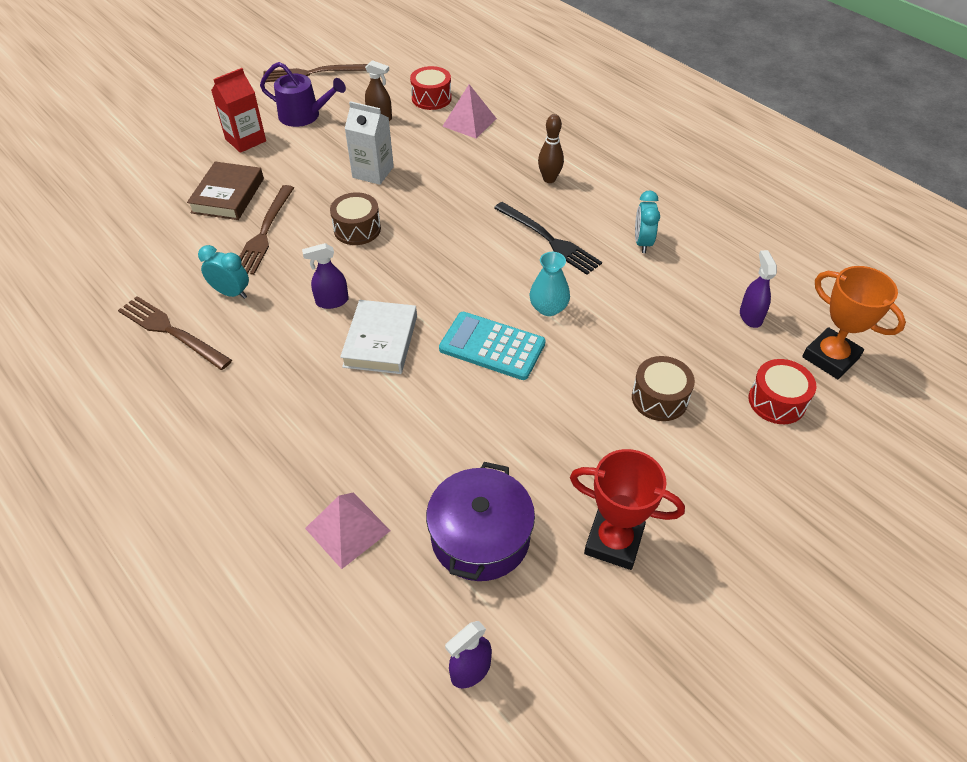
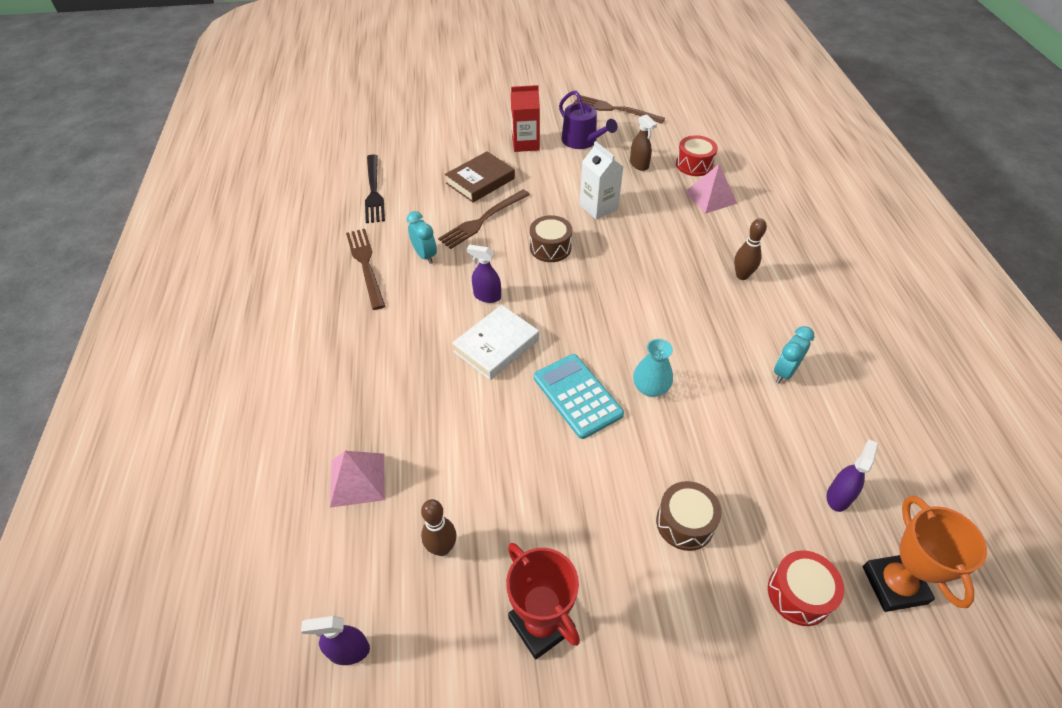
camera: 35 degrees right, 0 degrees up
(480, 537) = (442, 548): purple pot -> brown bowling pin
(549, 240) = (699, 329): black fork -> black fork (374, 191)

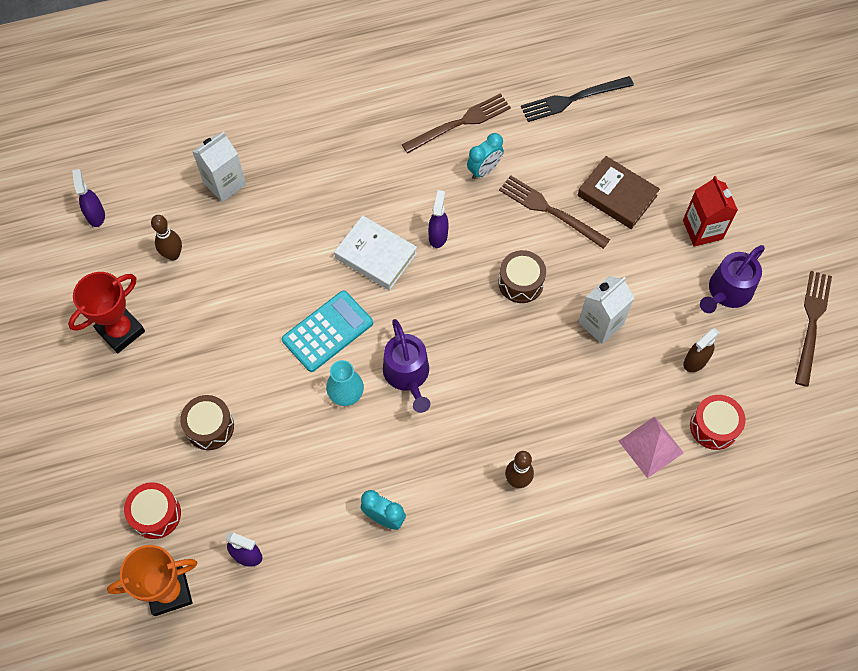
camera: 80 degrees right, 15 degrees up
(357, 479) = (224, 183): pink pyramid -> white carton
(634, 336) = (407, 375): none -> purple watering can

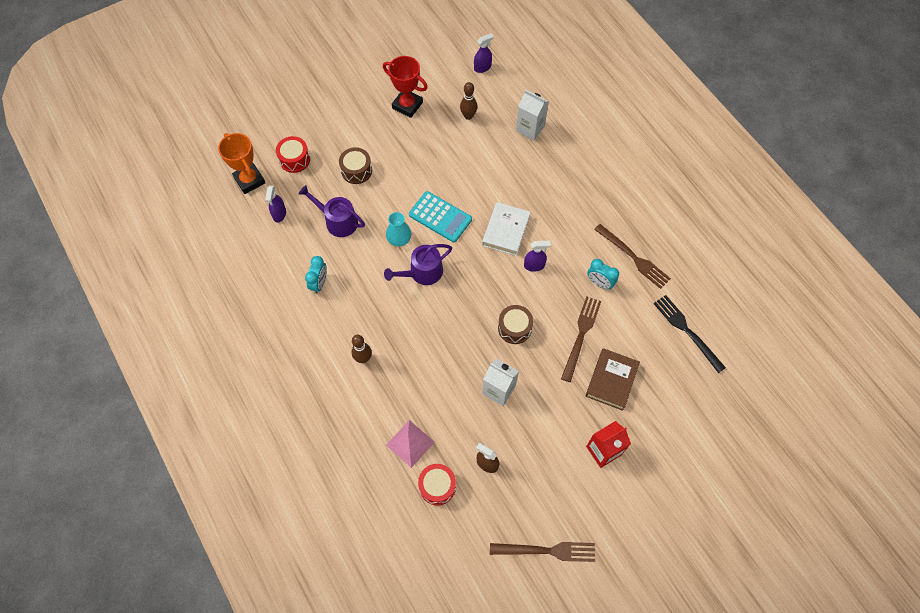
camera: 75 degrees right, 0 degrees up
(727, 292) = (554, 478): purple watering can -> purple watering can (338, 221)

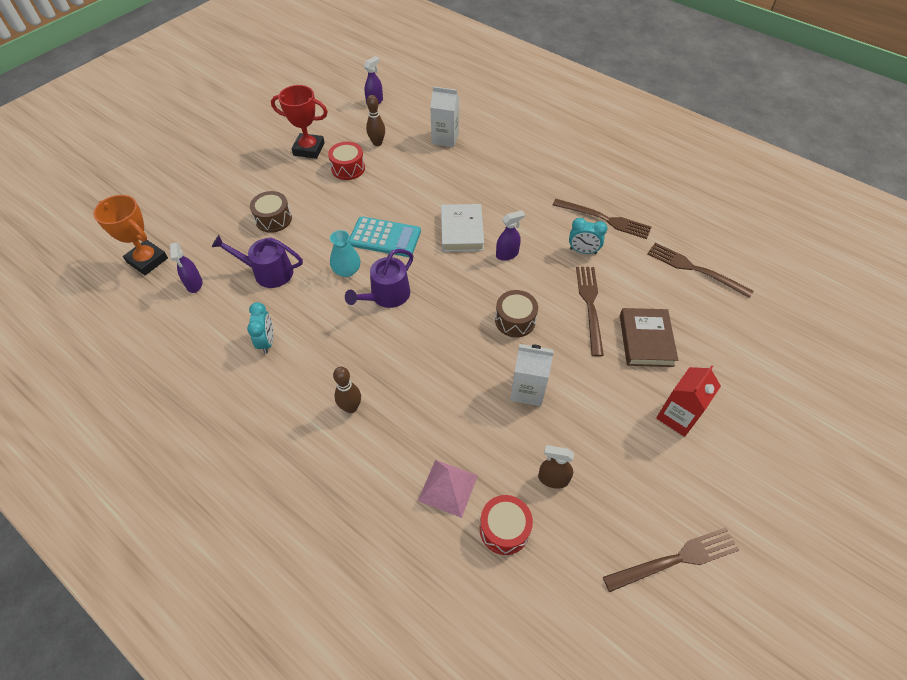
camera: 20 degrees left, 10 degrees down
(294, 159) = (197, 227): red drum -> red drum (348, 168)
(687, 331) = (694, 269): black fork -> brown fork

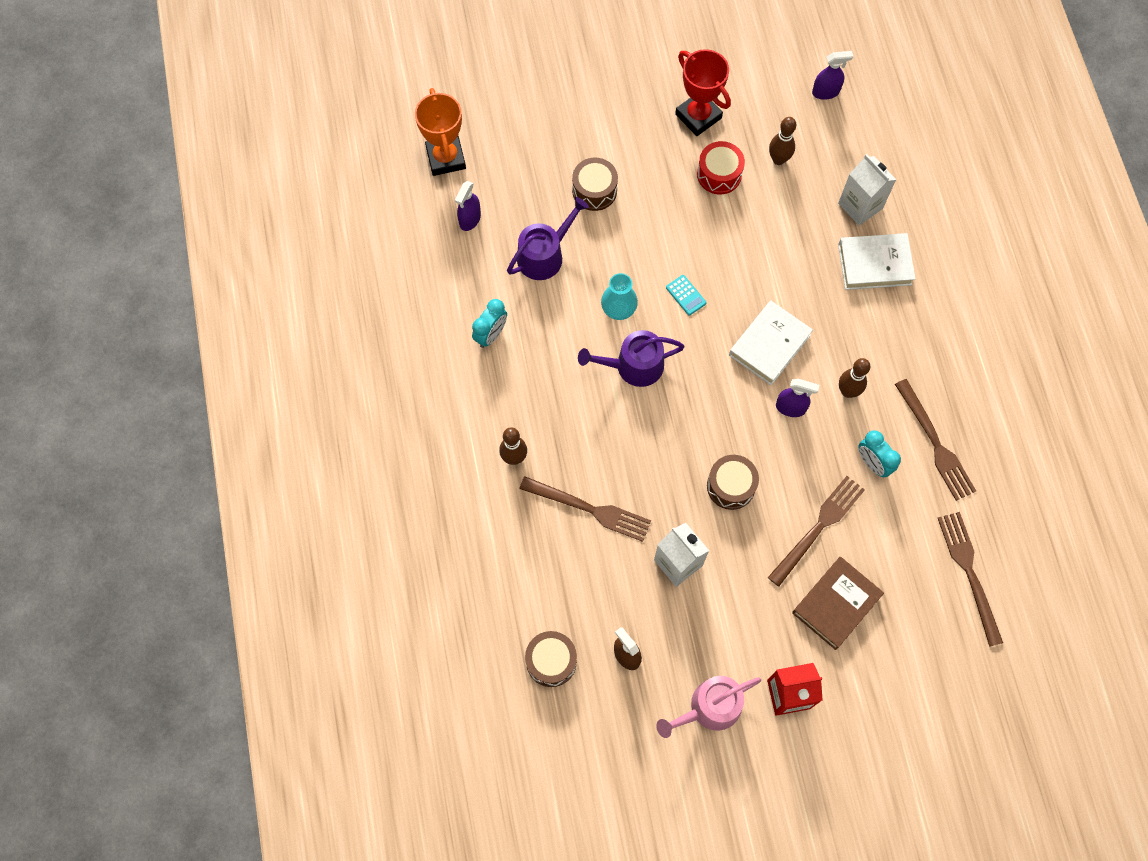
camera: 40 degrees right, 15 degrees up
(268, 272) = (544, 255): purple watering can -> purple watering can turned 90 degrees clockwise
(385, 237) = (686, 295): turquoise calculator -> turquoise calculator, size x0.48
(448, 487) = (536, 592): pink pyramid -> none
(481, 159) = (874, 264): none -> white book
(504, 529) = (551, 661): red drum -> brown drum
(530, 225) = (847, 391): none -> brown bowling pin
(641, 468) = (709, 708): none -> pink watering can
(675, 559) = (663, 796): brown fork -> brown fork (589, 509)

